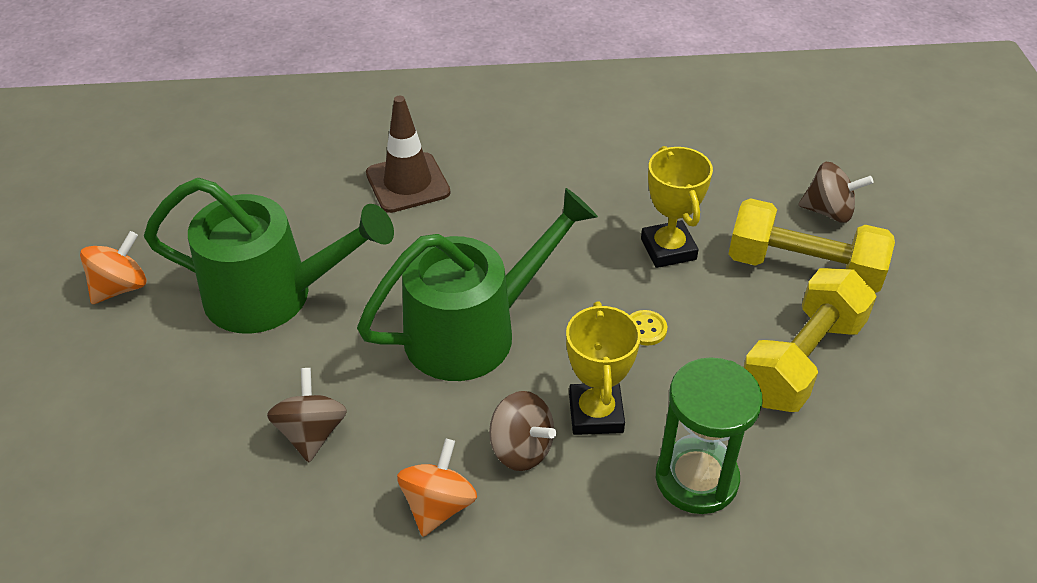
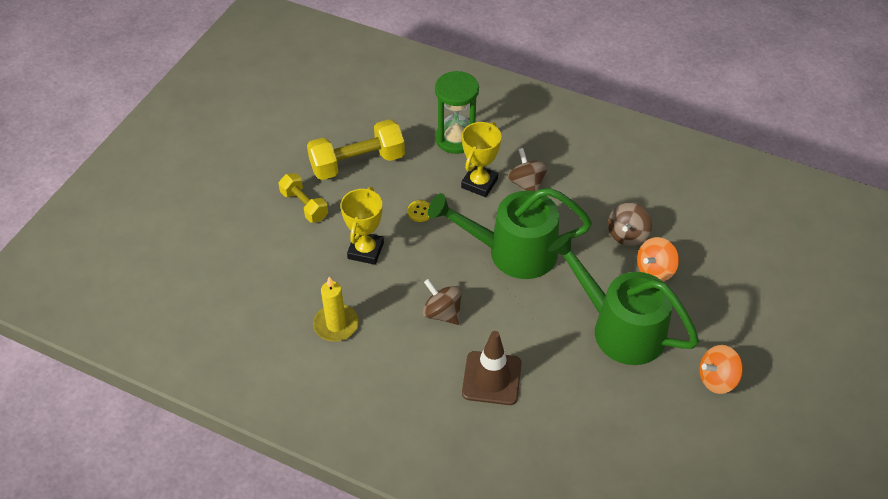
camera: 150 degrees left, 5 degrees up
(438, 505) = (580, 177): orange spinning top -> orange spinning top (655, 270)
(624, 163) = (336, 324): none -> yellow candle
(803, 268) = (304, 205): yellow dumbbell -> yellow dumbbell, size x0.60
(828, 211) = (250, 231): brown spinning top -> brown spinning top (442, 313)

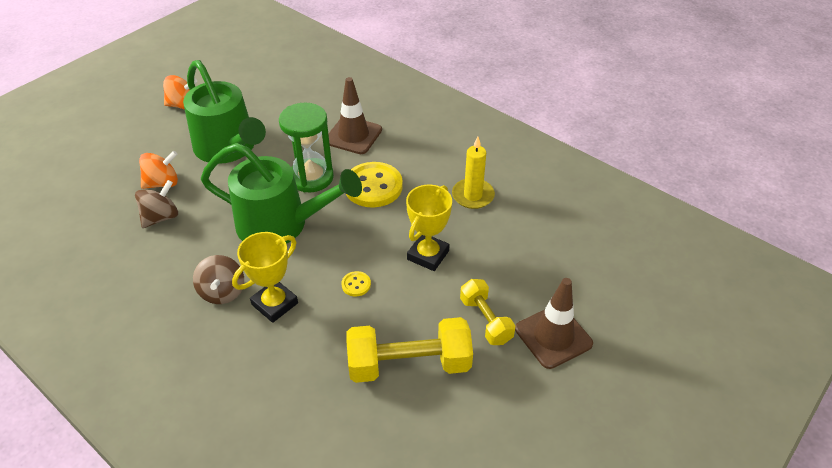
camera: 165 degrees left, 5 degrees down
(248, 204) = (553, 336): none -> brown traffic cone
(442, 313) = (373, 186): brown spinning top -> yellow button
(456, 139) = (271, 372): green hourglass -> green hourglass (311, 177)

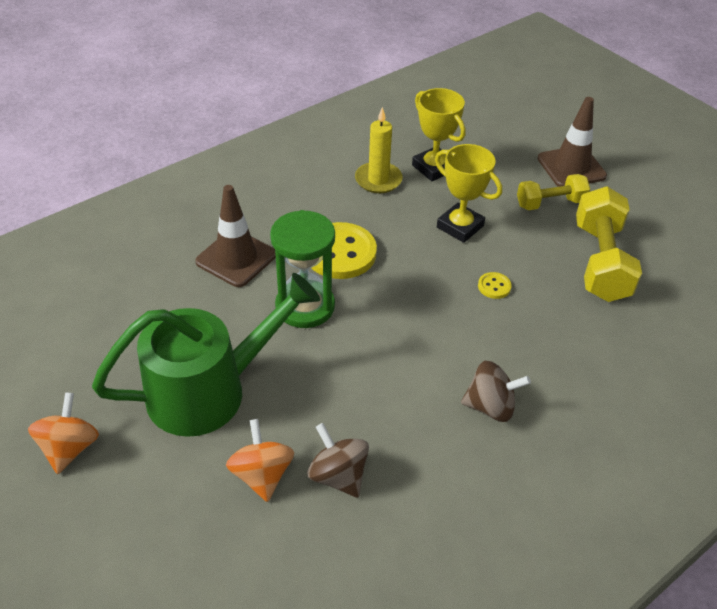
camera: 80 degrees left, 0 degrees up
(275, 304) = (514, 358): yellow trophy -> yellow trophy (433, 168)
(282, 224) = (385, 342): green watering can -> none

